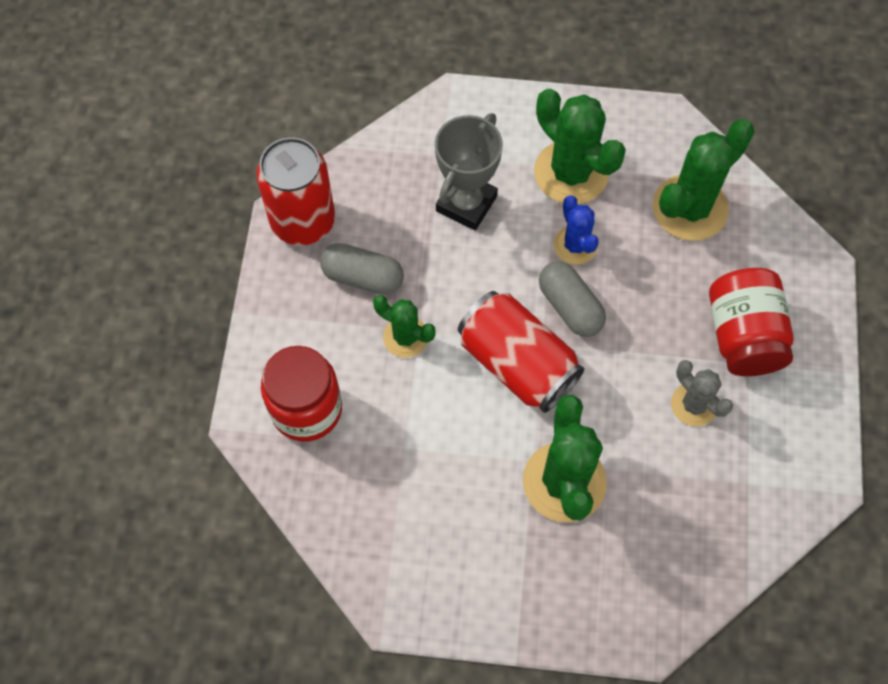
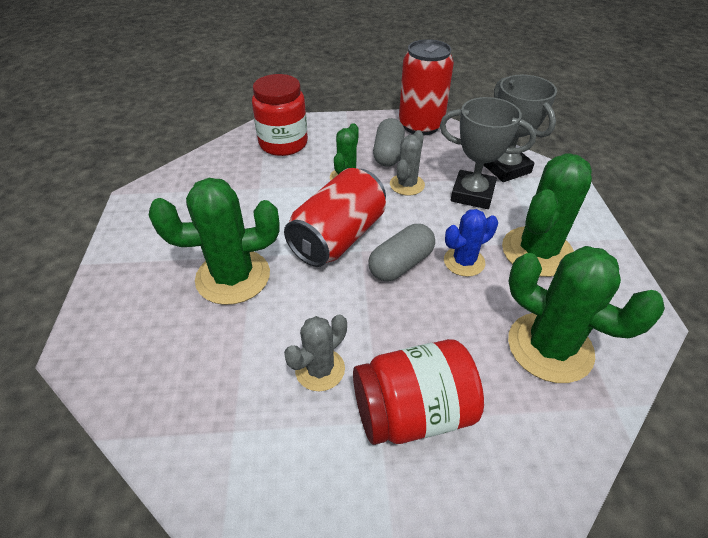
camera: 80 degrees right, 20 degrees down
(423, 152) = (505, 168): none -> grey trophy
(434, 270) = (407, 185): none -> grey cactus

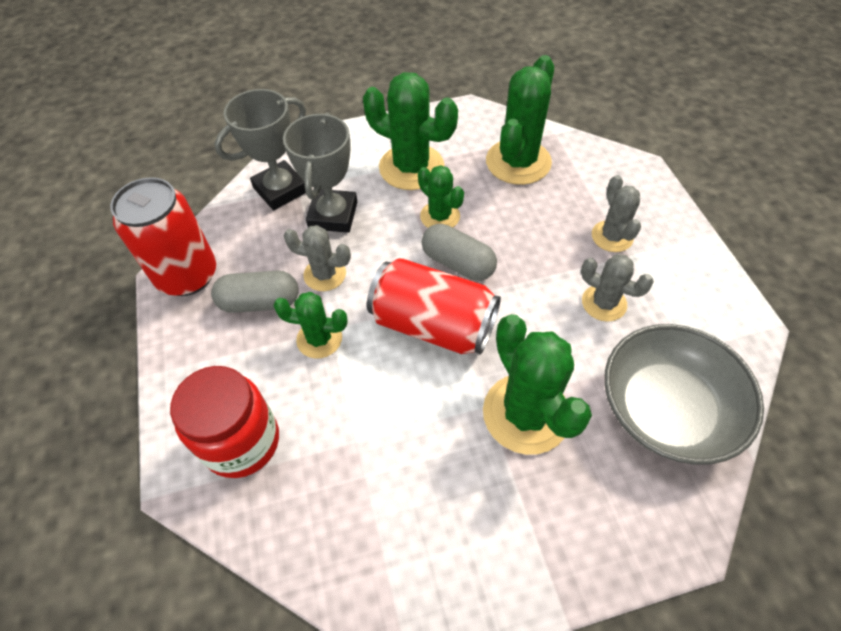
camera: 100 degrees left, 10 degrees up
(183, 381) = (666, 409): none -> grey bowl
(412, 412) = (612, 236): red jar -> grey cactus
(464, 261) = (440, 216): blue cactus -> green cactus

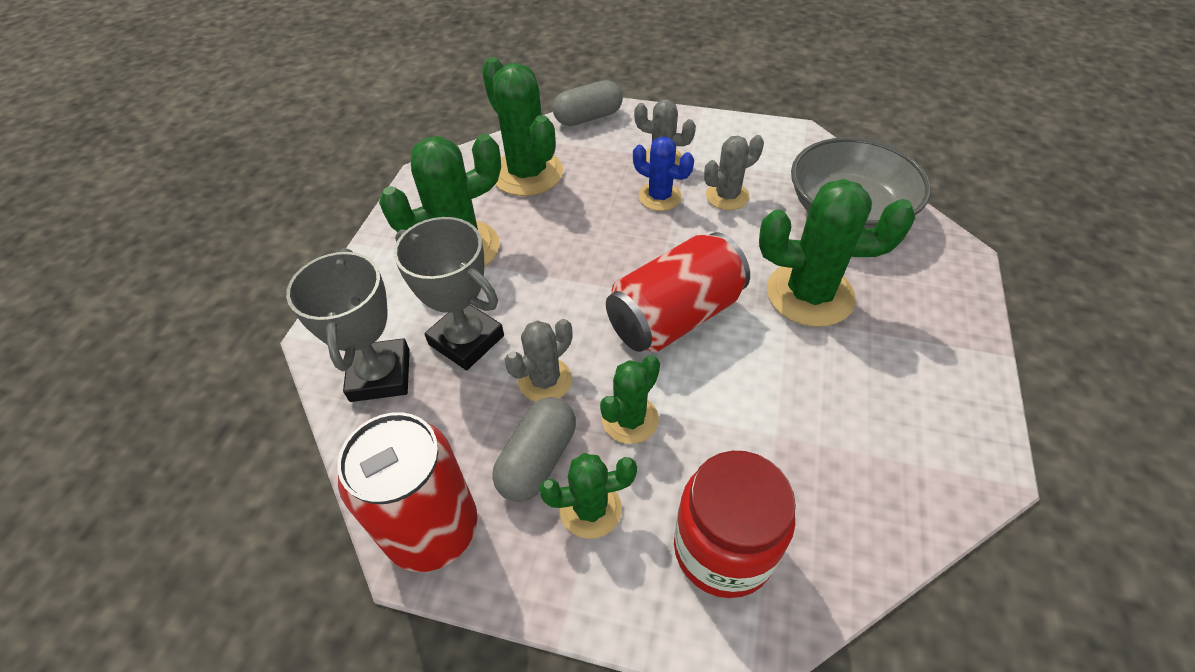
camera: 60 degrees left, 5 degrees down
(440, 216) = (545, 255): green cactus -> green cactus (590, 509)
(458, 263) = (614, 267): grey capsule -> grey capsule (588, 117)
(562, 256) = (660, 197): none -> blue cactus

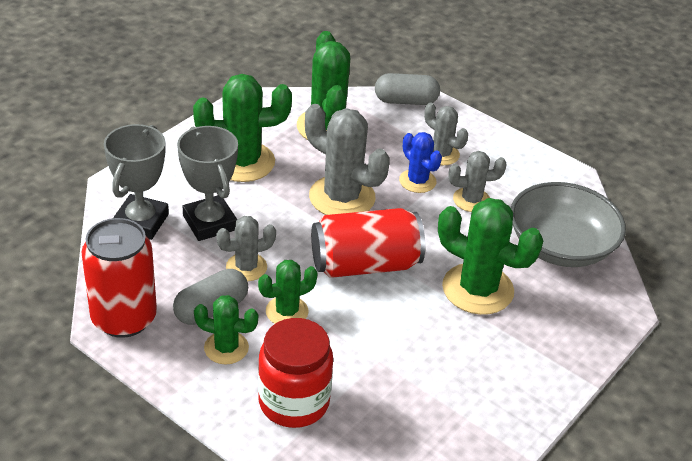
camera: 20 degrees right, 10 degrees down
(595, 246) = (342, 197): none -> grey cactus

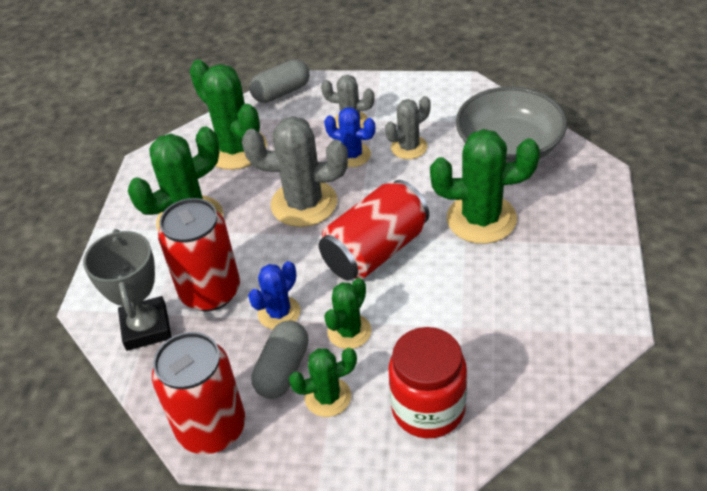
camera: 25 degrees left, 5 degrees up
(209, 223) = (210, 292): grey trophy -> red can
(246, 267) = (279, 313): grey cactus -> blue cactus

